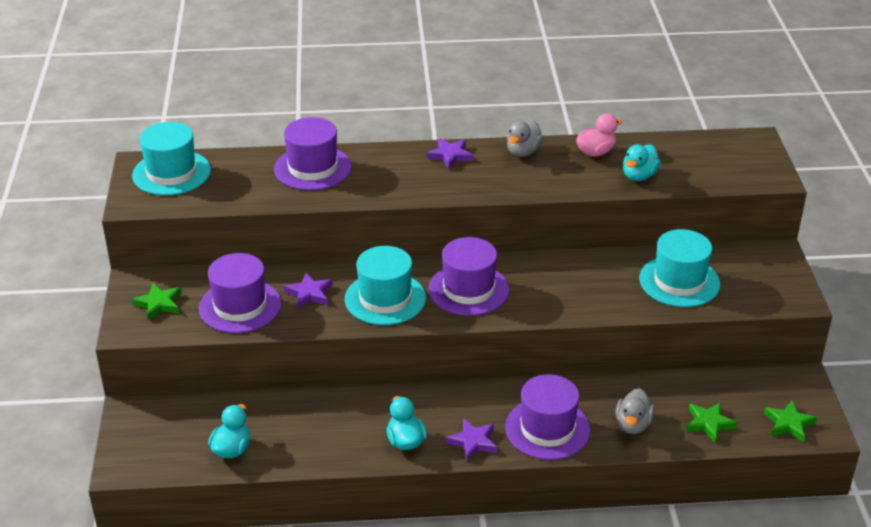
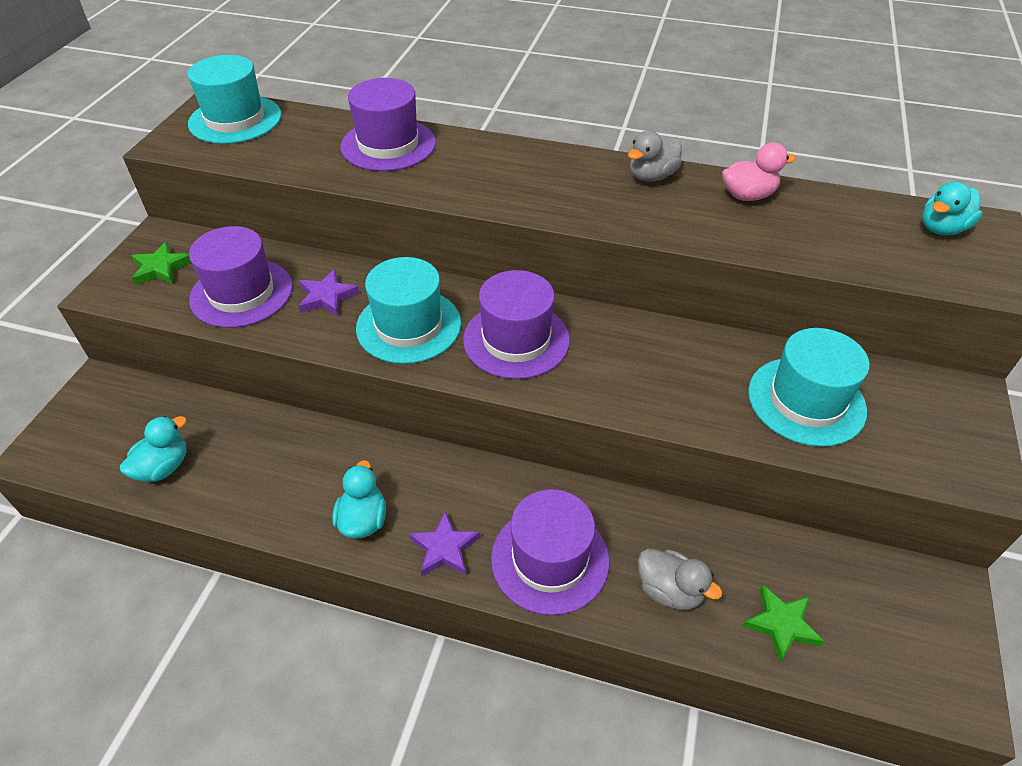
camera: 20 degrees right, 10 degrees up
(450, 155) = (558, 162): purple star -> none
(633, 425) = (669, 590): grey duck -> grey duck turned 90 degrees counterclockwise
(639, 176) = (795, 239): turquoise duck -> turquoise duck (941, 229)
(788, 423) = (907, 665): green star -> none

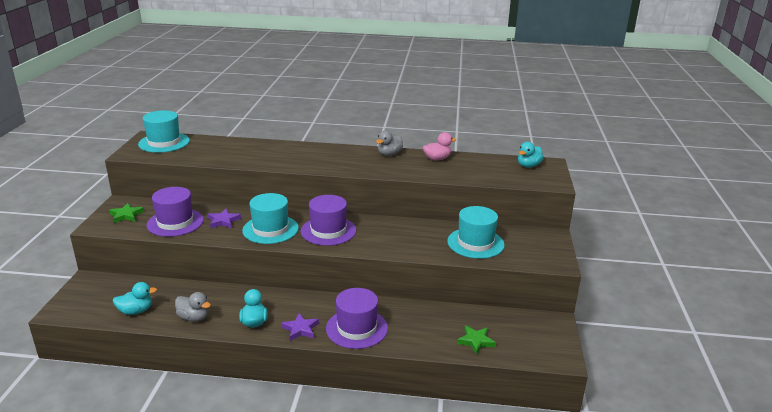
camera: 10 degrees left, 20 degrees down
(163, 467) = (136, 311): turquoise duck -> turquoise duck turned 45 degrees clockwise
(388, 145) = (251, 148): purple hat -> none
(669, 590) = (419, 334): grey duck -> grey duck (194, 317)

